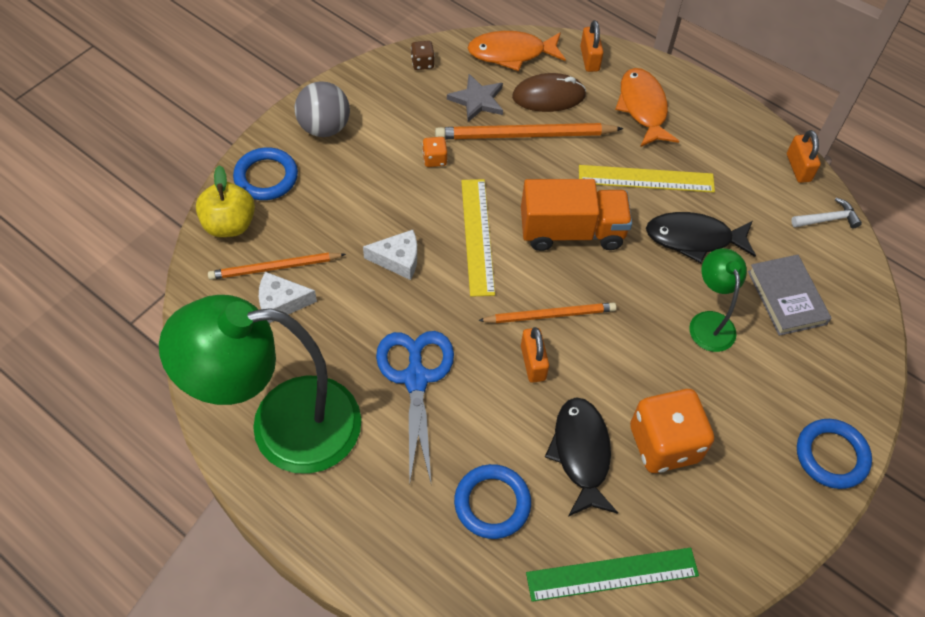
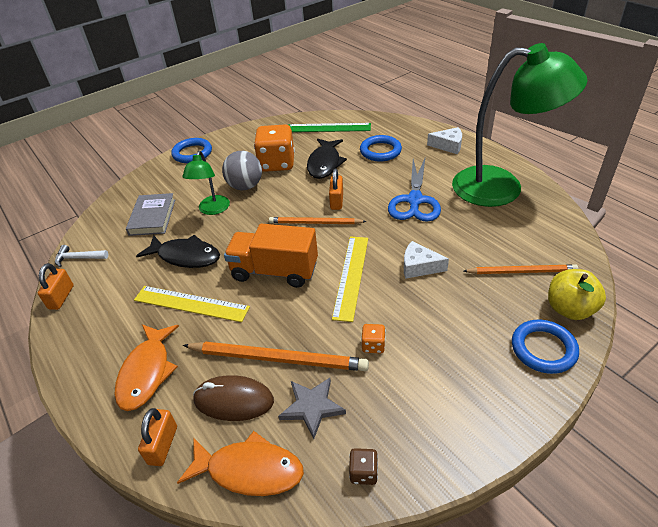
camera: 160 degrees left, 15 degrees down
(281, 303) = (512, 248): white cheese -> white cheese (448, 146)
(324, 127) = (487, 397): grey ball -> grey ball (245, 186)

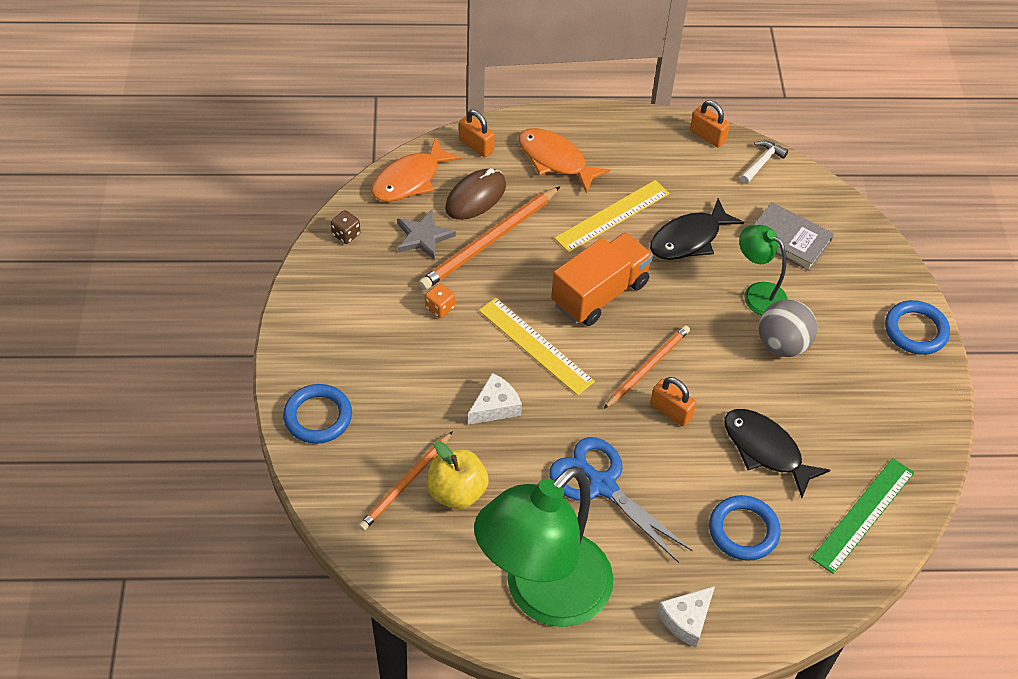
camera: 120 degrees right, 10 degrees up
(277, 163) = (810, 402): orange dice -> none
(569, 309) = (330, 476): yellow apple -> yellow apple (457, 492)

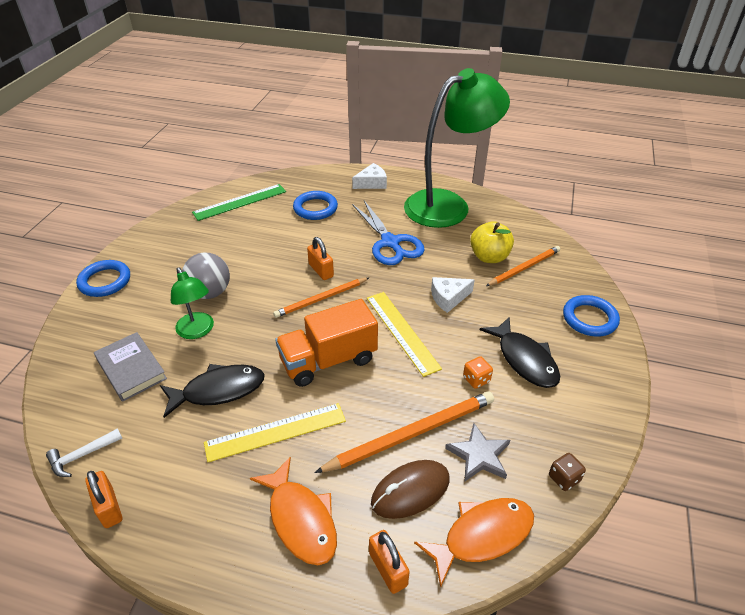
camera: 160 degrees left, 10 degrees down
(765, 450) = (272, 239): black fish -> black fish (524, 359)

